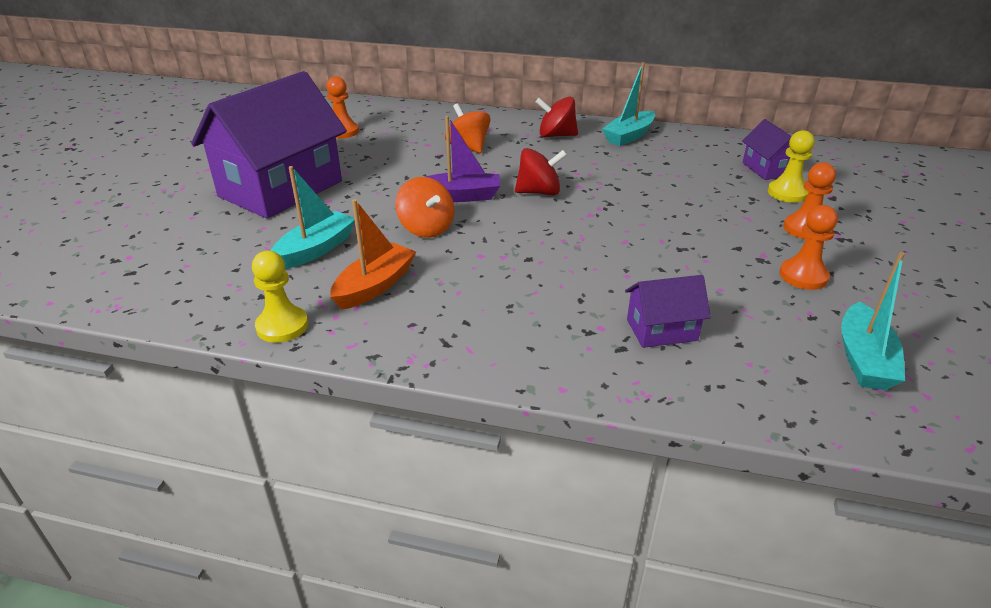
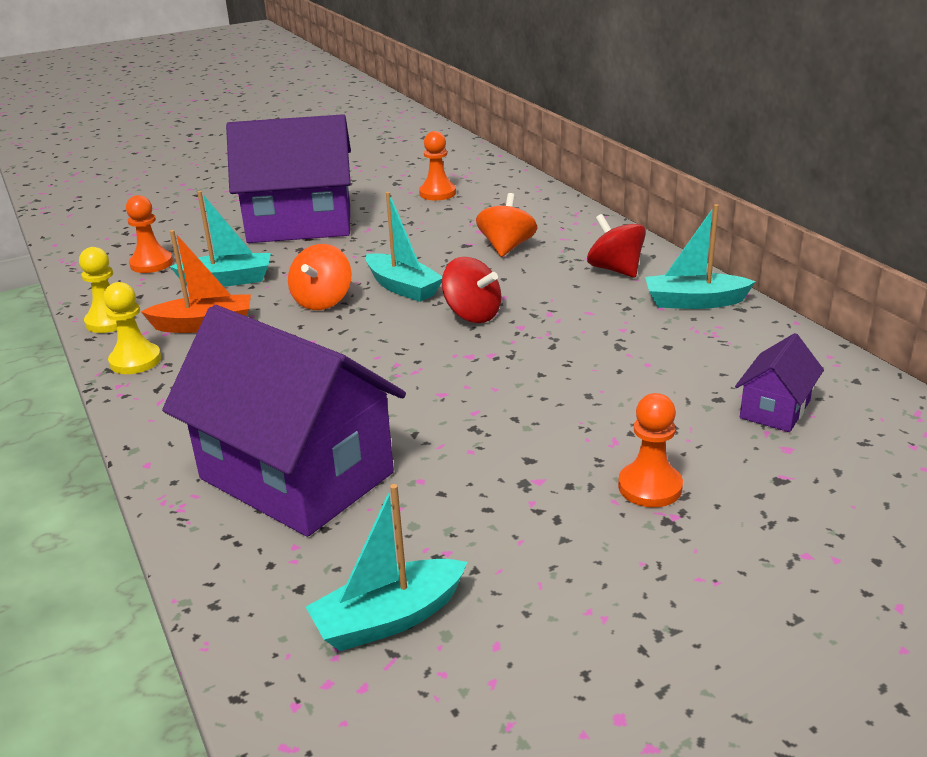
camera: 50 degrees right, 5 degrees down
(460, 196) = (403, 287): purple boat -> turquoise boat
(661, 330) = (296, 476): purple house -> purple house, size x2.24
(787, 193) = (730, 444): yellow pawn -> yellow pawn (135, 361)
(803, 276) = (525, 522): orange pawn -> orange pawn (151, 264)

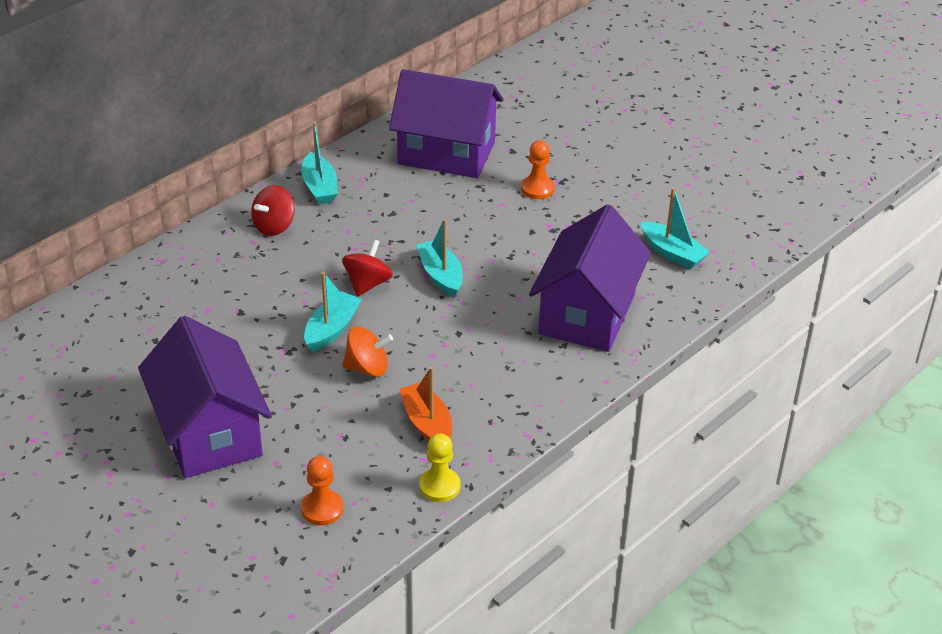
camera: 110 degrees left, 10 degrees up
(135, 361) = (493, 441): yellow pawn -> none
(227, 280) = (344, 440): turquoise boat -> turquoise boat (440, 275)
(437, 193) = (116, 355): orange pawn -> none
(506, 247) = (242, 287): orange spinning top -> none
(775, 409) = (446, 153): purple house -> purple house, size x2.24

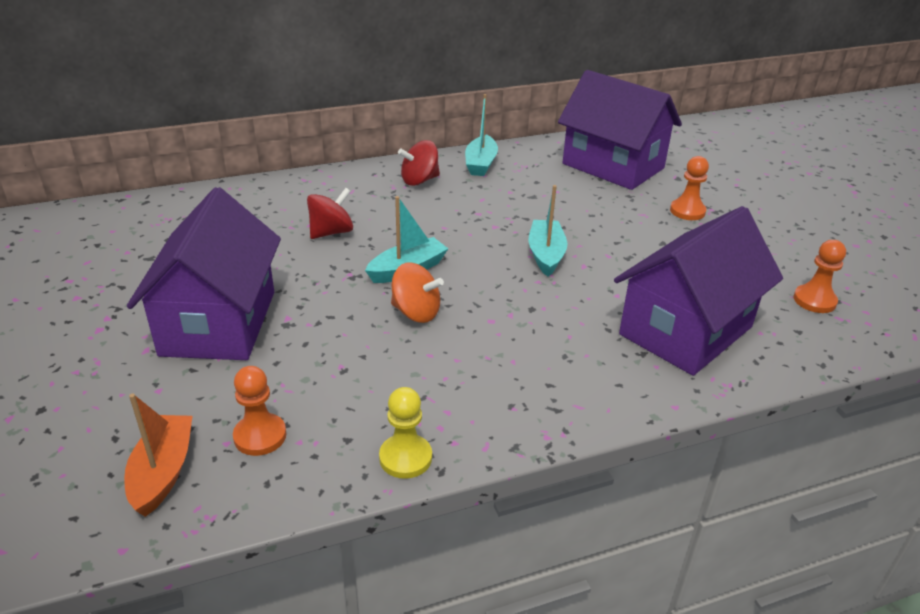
camera: 25 degrees right, 5 degrees down
(367, 284) = (469, 243): red spinning top -> red spinning top (331, 232)
(427, 424) = (439, 385): orange boat -> orange boat (163, 472)
(672, 253) = (814, 300): turquoise boat -> orange pawn

